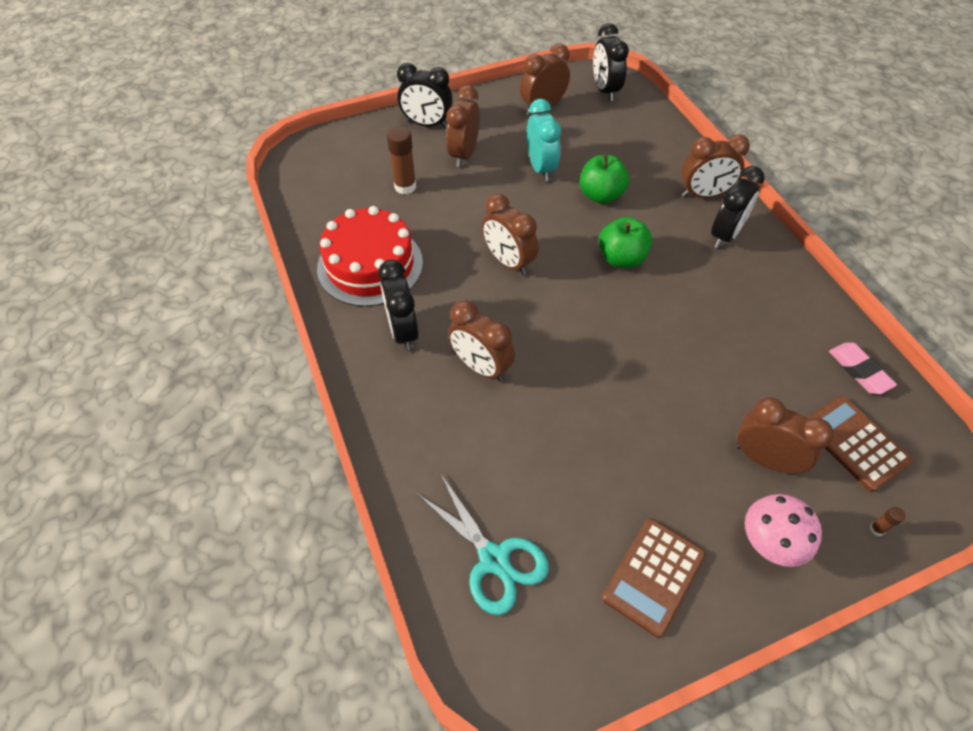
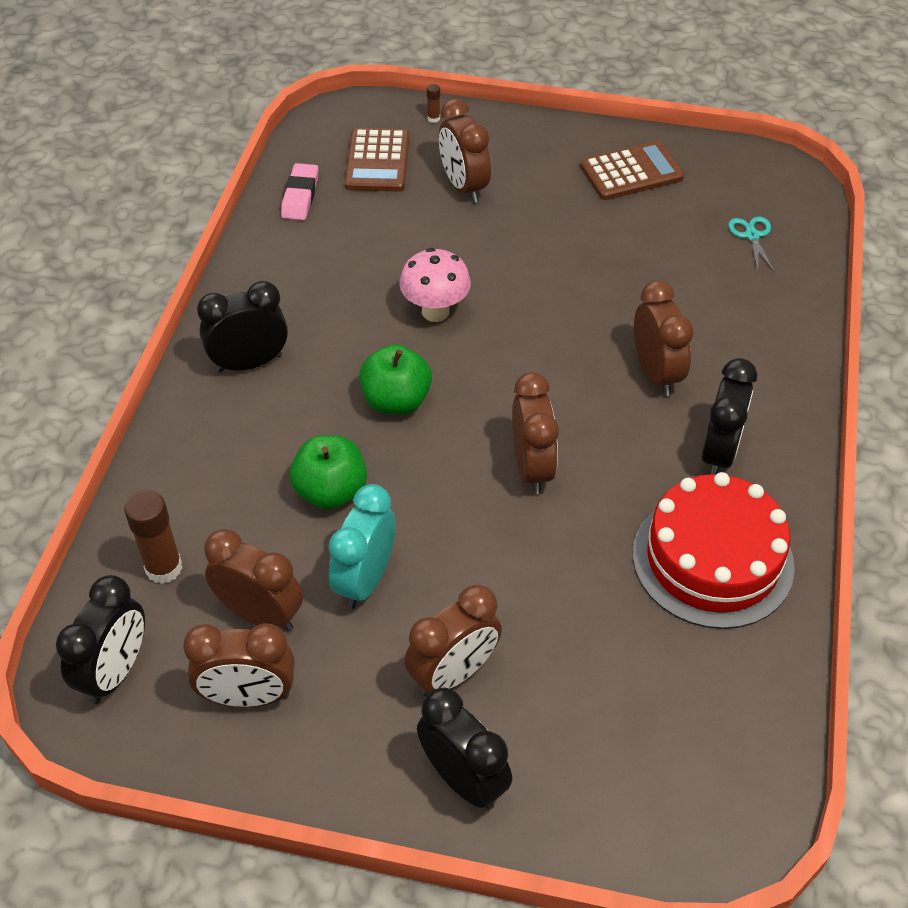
camera: 145 degrees left, 5 degrees down
(405, 186) = (586, 663): brown glue stick -> brown glue stick (164, 568)
(494, 559) = (752, 235): turquoise scissors -> turquoise scissors, size x0.55
(703, 195) = (207, 421): brown clock -> brown clock (260, 614)
(767, 544) = (525, 148): pink mushroom -> pink mushroom (435, 312)

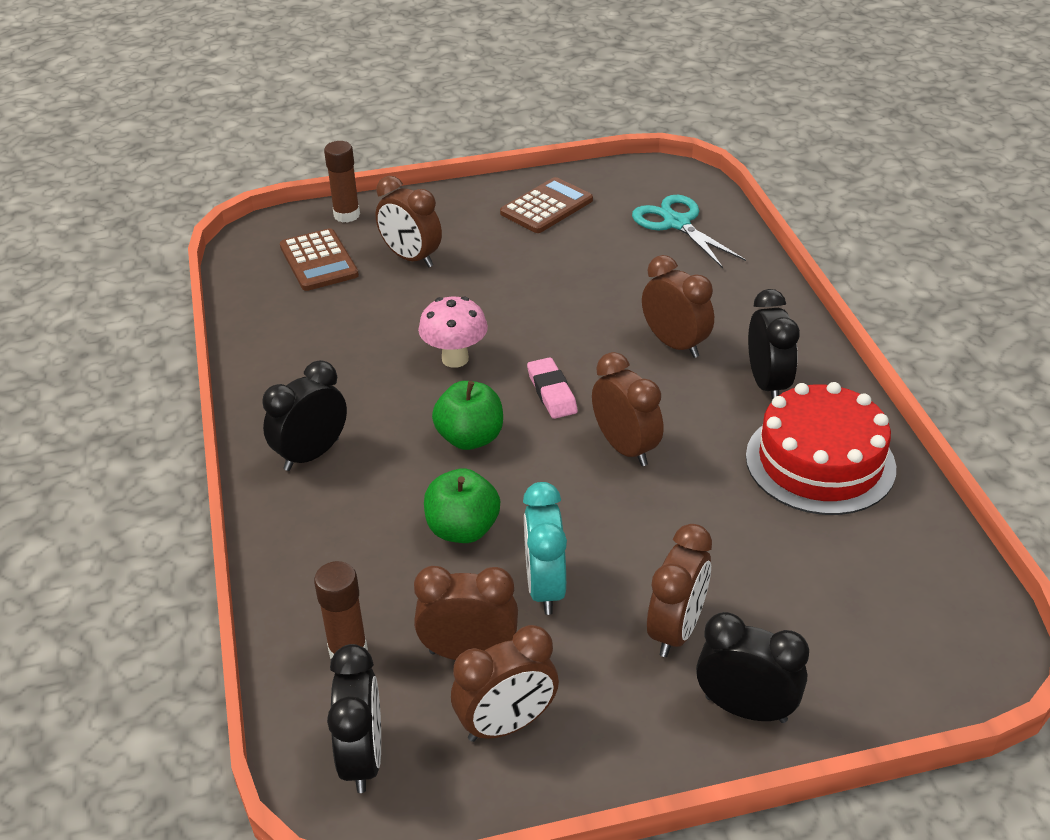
camera: 25 degrees left, 10 degrees down
(300, 196) = (265, 308): pink eraser -> pink eraser (551, 392)
(433, 119) = (347, 215): brown glue stick -> brown glue stick, size x2.14
(752, 235) = (677, 223): turquoise scissors -> turquoise scissors, size x1.82

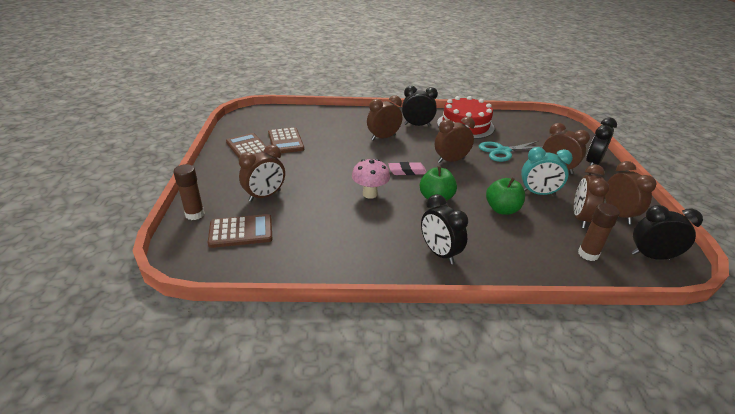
camera: 80 degrees left, 5 degrees down
(592, 236) = (286, 141): none -> brown calculator
(677, 223) = (291, 121): turquoise scissors -> turquoise scissors (503, 151)

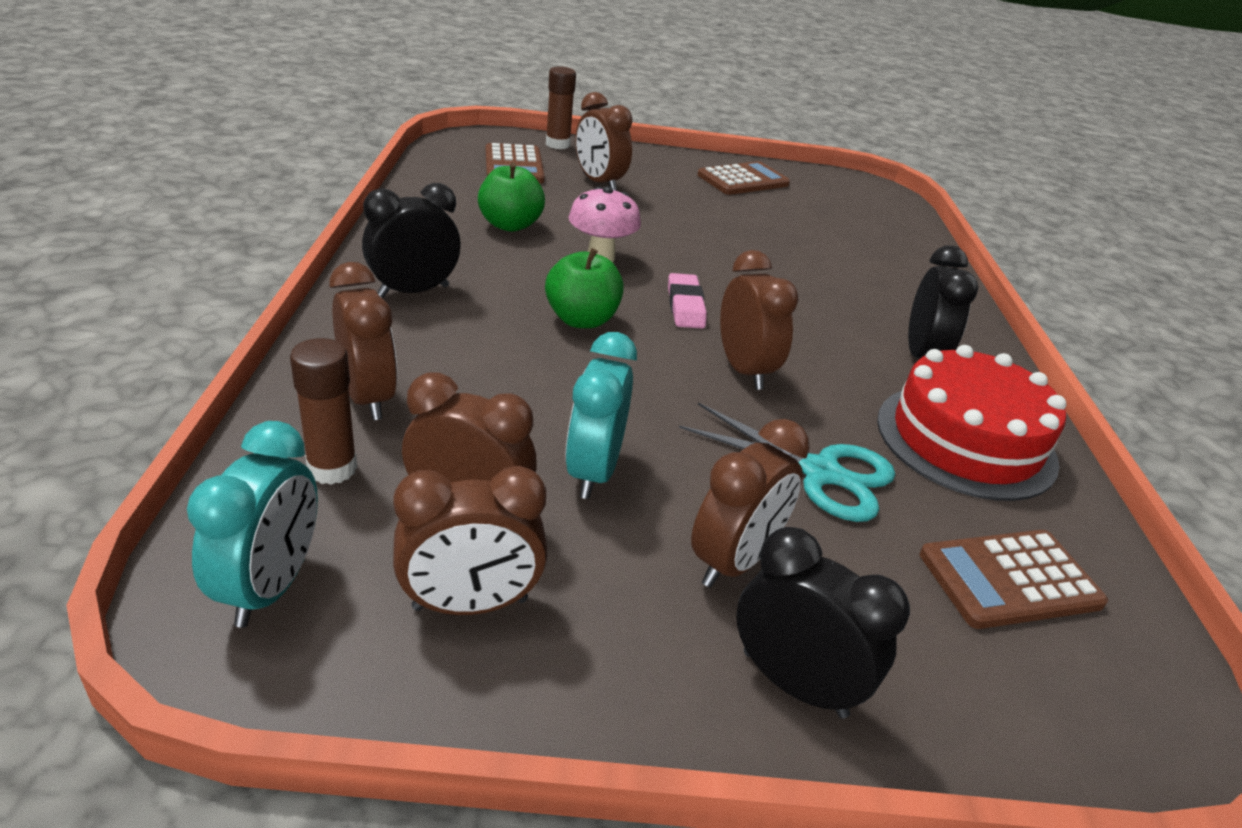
camera: 90 degrees right, 0 degrees up
(286, 141) = (777, 208): brown calculator -> brown calculator (1010, 580)
(383, 138) = (831, 302): brown clock -> brown clock (368, 397)
(502, 209) = (530, 392): green apple -> green apple (510, 225)
(503, 151) = (820, 473): turquoise scissors -> turquoise scissors turned 135 degrees clockwise
(651, 256) = (270, 586): black clock -> turquoise clock

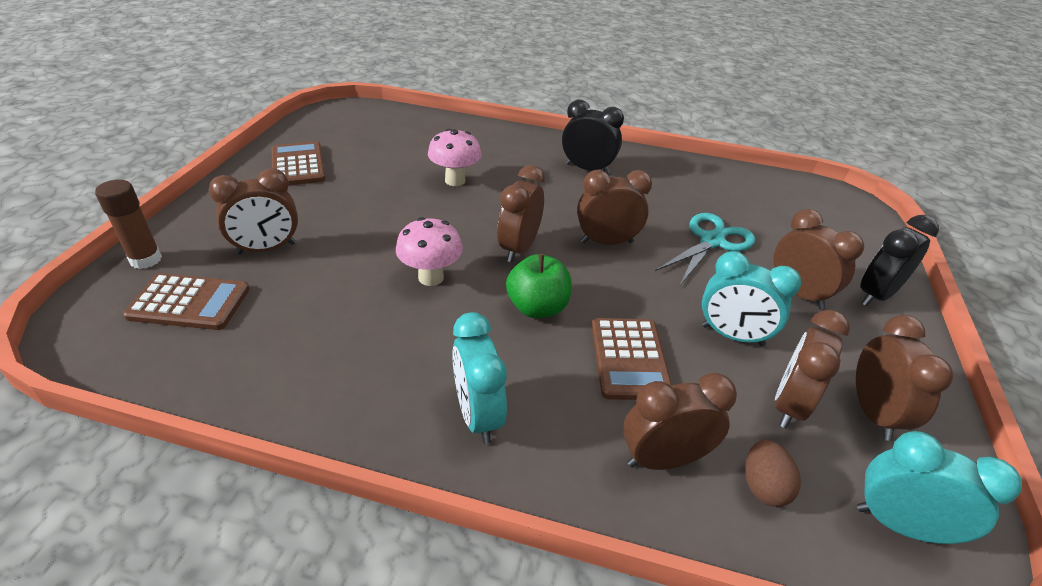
camera: 75 degrees left, 5 degrees up
(332, 468) = (763, 486): brown glue stick -> brown egg
(413, 291) = (478, 415): black clock -> turquoise clock
(510, 225) = (347, 326): green apple -> none
(685, 306) = (519, 248): pink eraser -> brown clock
(793, 261) = (455, 180): none -> pink mushroom
(965, 440) = (671, 182): red cake -> none
(1010, 580) = (780, 207): brown calculator -> brown calculator (629, 359)

